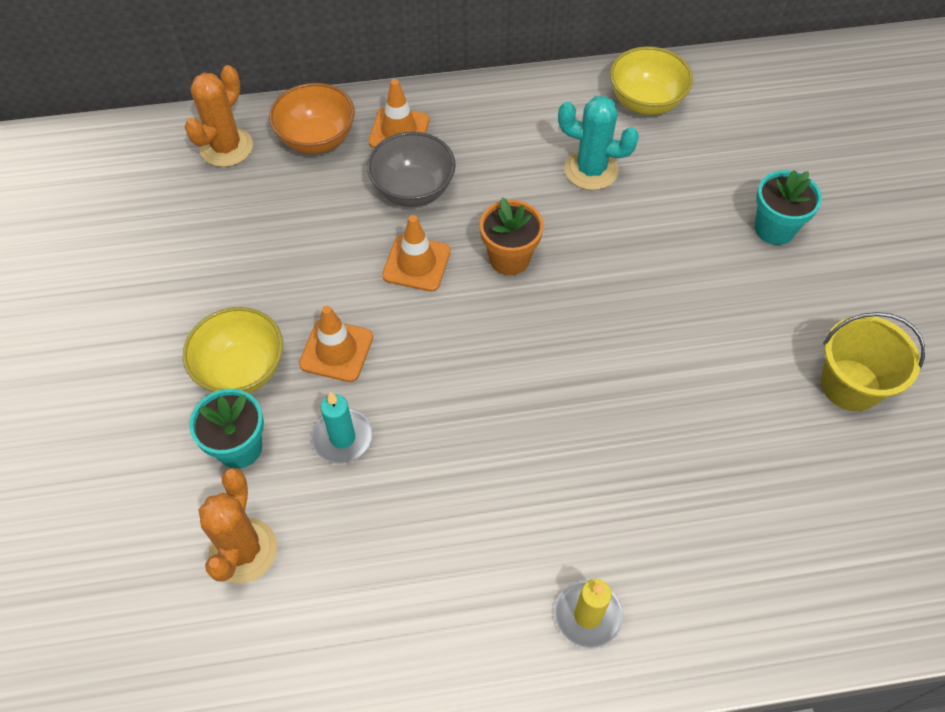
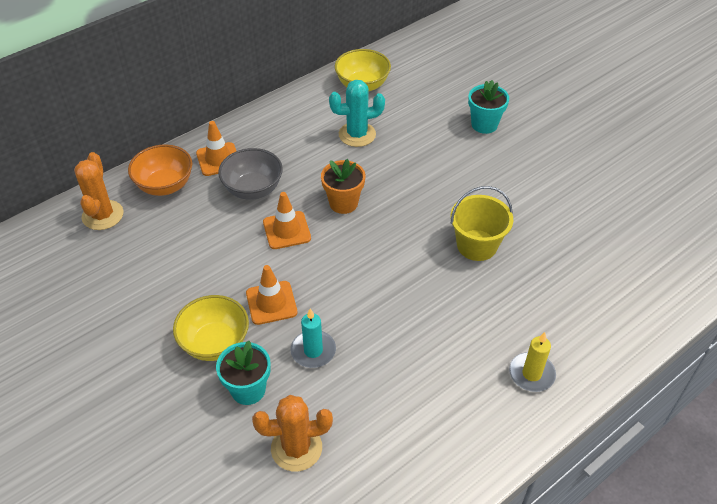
camera: 30 degrees left, 10 degrees down
(243, 550) = (296, 448): orange cactus -> orange cactus turned 75 degrees counterclockwise
(850, 385) = (581, 187): yellow bucket -> yellow bucket (477, 245)

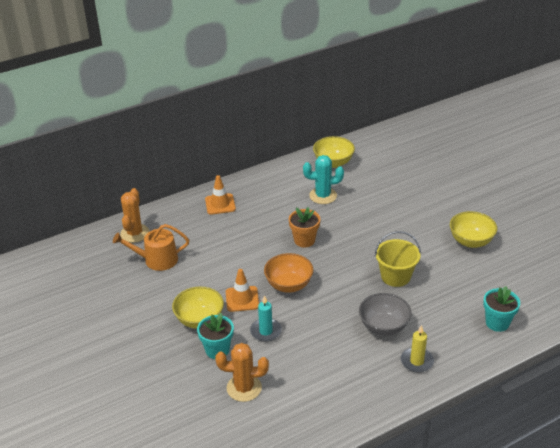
camera: 10 degrees right, 10 degrees down
(139, 254) = (156, 260): none -> orange watering can
(165, 185) = (180, 218): orange bowl -> orange bowl (289, 285)
(253, 189) = (241, 226): grey bowl -> grey bowl (383, 327)
(286, 230) = (260, 254): orange traffic cone -> none
(484, 124) = (419, 196): turquoise flower pot -> turquoise flower pot (497, 323)
(564, 183) = (471, 241): none -> yellow bowl

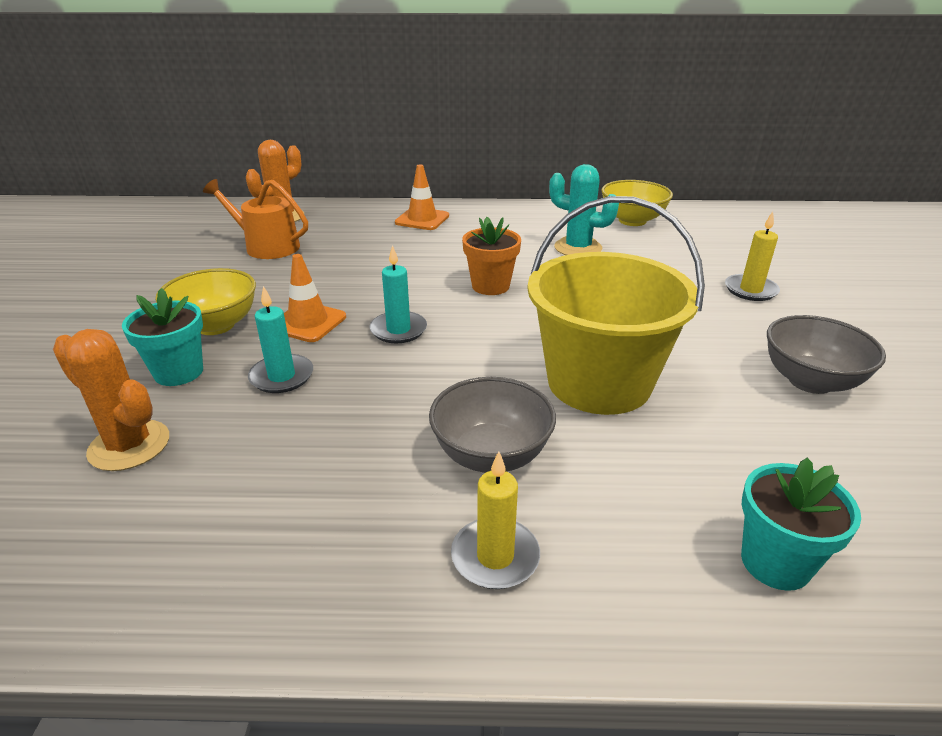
camera: 30 degrees right, 5 degrees down
(289, 285) = (398, 330): orange bowl -> turquoise candle
(395, 276) = (599, 382): yellow bucket -> yellow bucket, size x1.61
(420, 195) = (750, 290): none -> yellow candle
(471, 241) = (810, 381): yellow bowl -> grey bowl

